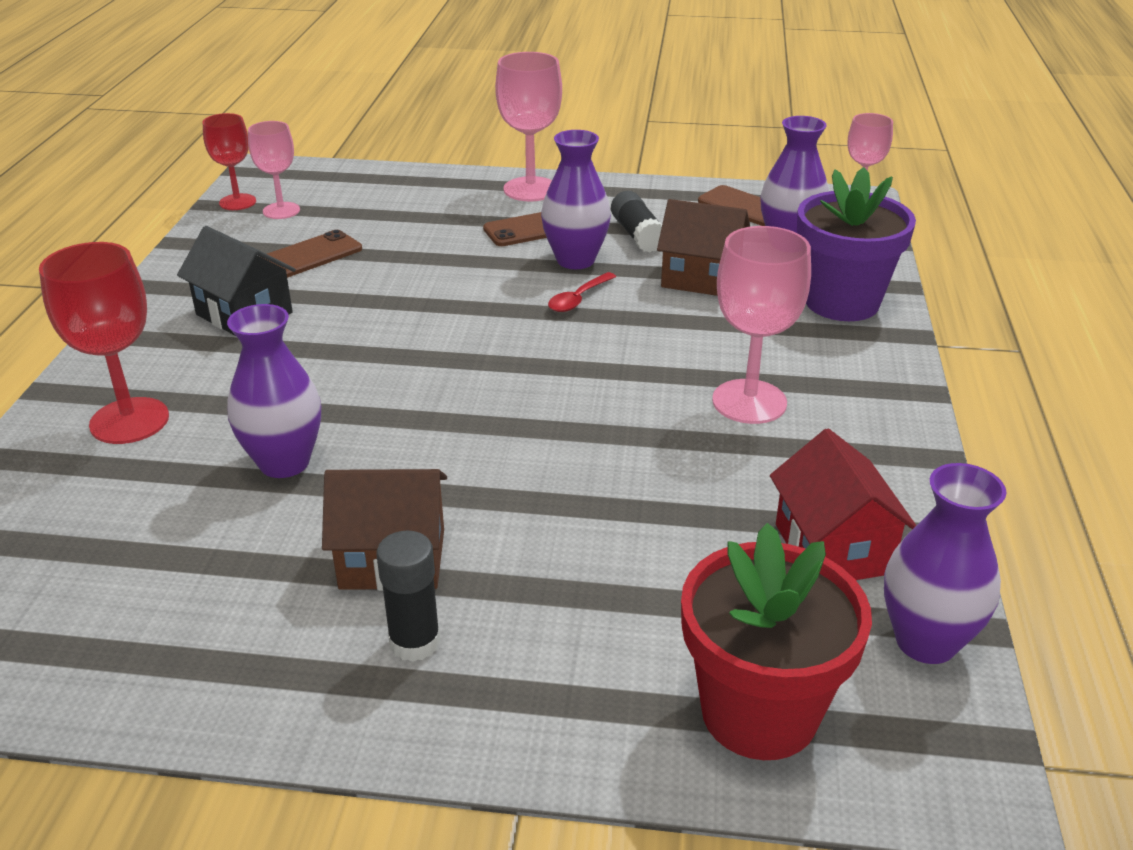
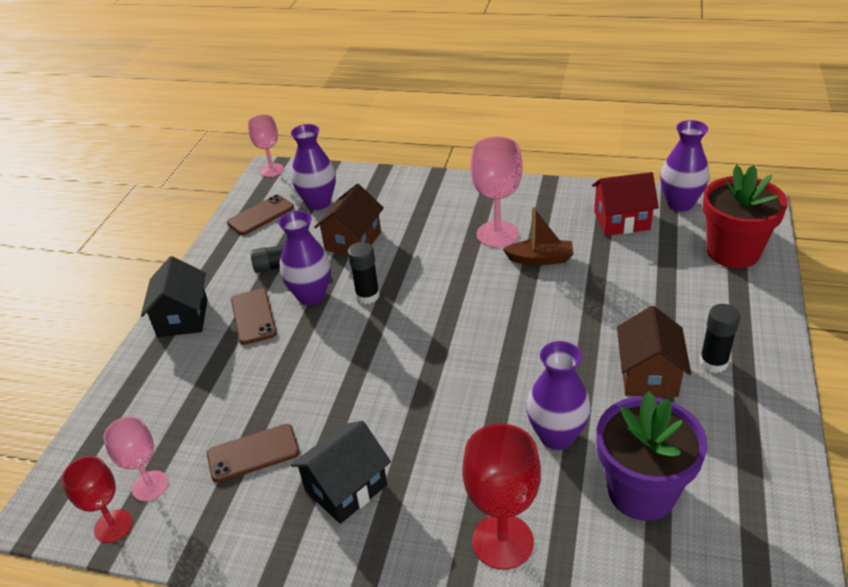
camera: 80 degrees left, 5 degrees up
(310, 256) = (253, 453): brown phone -> brown phone turned 75 degrees counterclockwise
(530, 189) = (182, 318): pink goblet -> black house
(578, 299) = (367, 296): red spoon -> black glue stick
(687, 447) = (540, 259): none -> brown boat
(841, 302) = (396, 191): purple flower pot -> purple flower pot (641, 492)

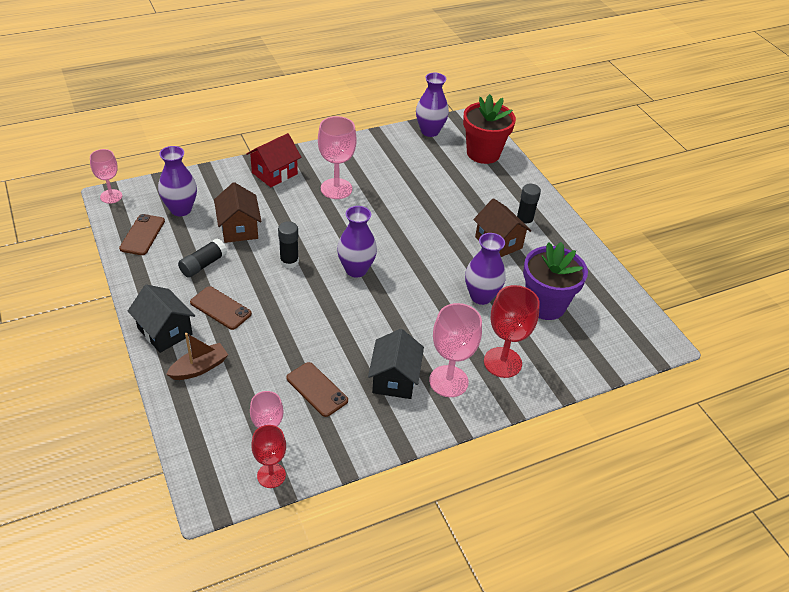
camera: 45 degrees left, 5 degrees up
(253, 453) = (317, 389): brown phone -> brown phone turned 75 degrees counterclockwise
(311, 296) = (249, 277): purple vase -> purple vase (356, 269)
(407, 527) = (448, 381): none -> pink goblet
(540, 259) = (379, 196): brown boat -> brown boat (199, 368)
(621, 220) = (405, 153): red house -> red house (274, 173)

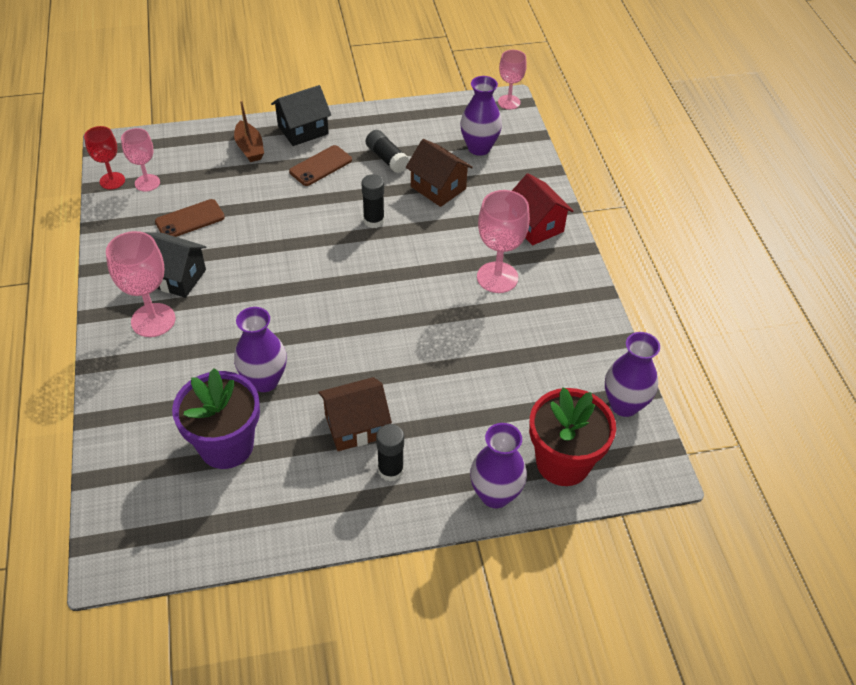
camera: 105 degrees right, 5 degrees up
(142, 235) = (443, 121): brown phone -> none
(239, 228) = (438, 188): brown house -> brown house turned 45 degrees clockwise
(356, 269) = (345, 273): purple vase -> purple vase (495, 495)
(502, 362) = (156, 374): red goblet -> none

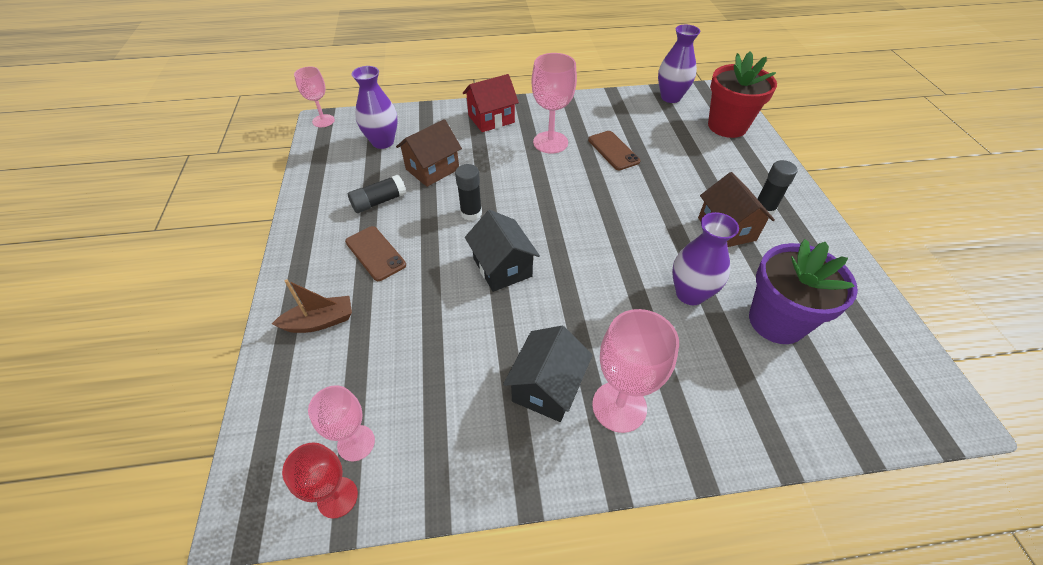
camera: 85 degrees left, 0 degrees up
(190, 219) = (443, 380): brown phone -> brown phone (613, 150)
(303, 130) = (304, 269): black house -> black house (502, 267)
(495, 495) = (766, 157): purple vase -> none

